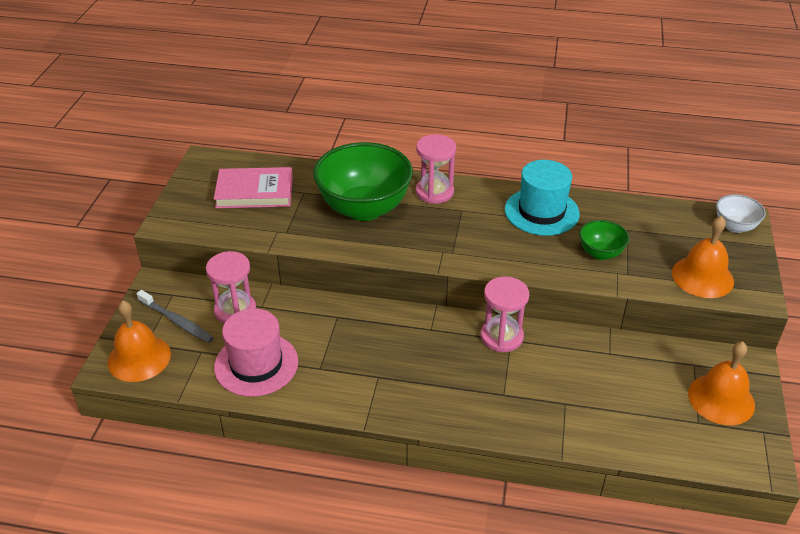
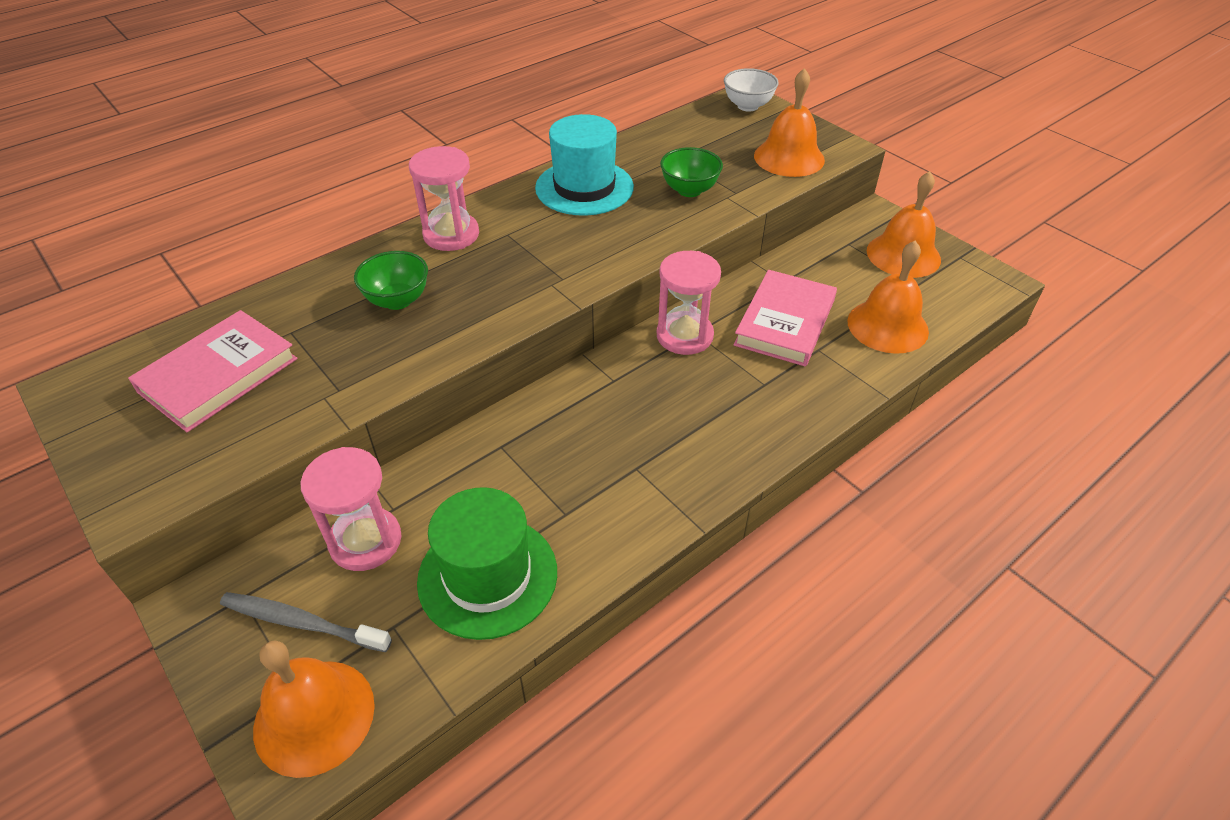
camera: 50 degrees left, 5 degrees up
(177, 321) = (301, 622): grey toothbrush -> grey toothbrush turned 150 degrees counterclockwise
(256, 364) = (487, 576): pink hat -> green hat
(364, 208) = (397, 300): green bowl -> green bowl, size x0.48
(570, 374) = (785, 322): none -> pink book
(631, 426) = (887, 326): none -> orange bell

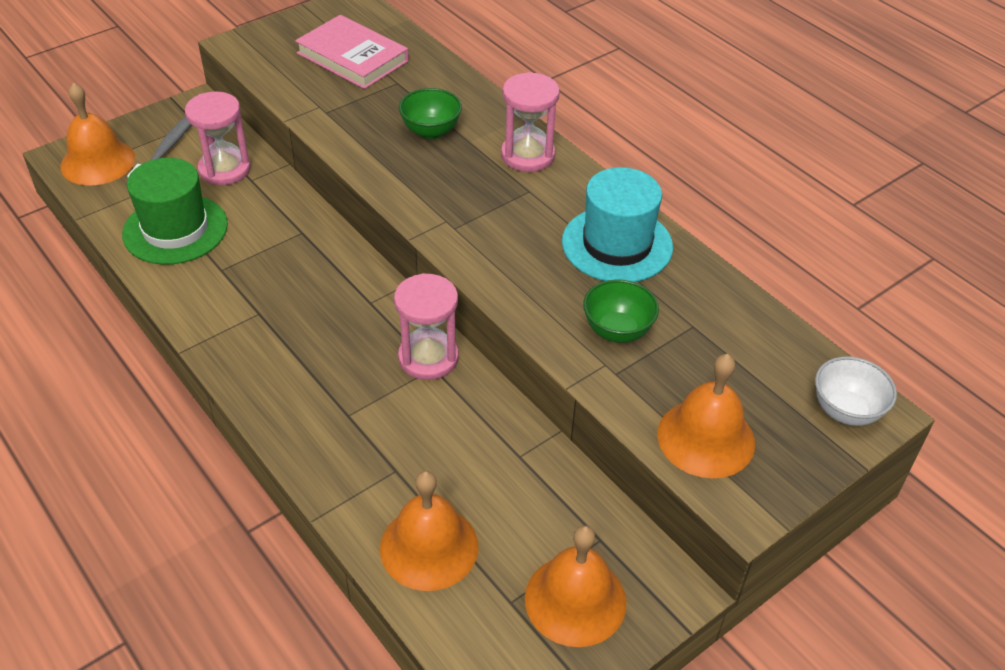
camera: 90 degrees right, 0 degrees up
(785, 322) = (443, 446): pink book -> none

